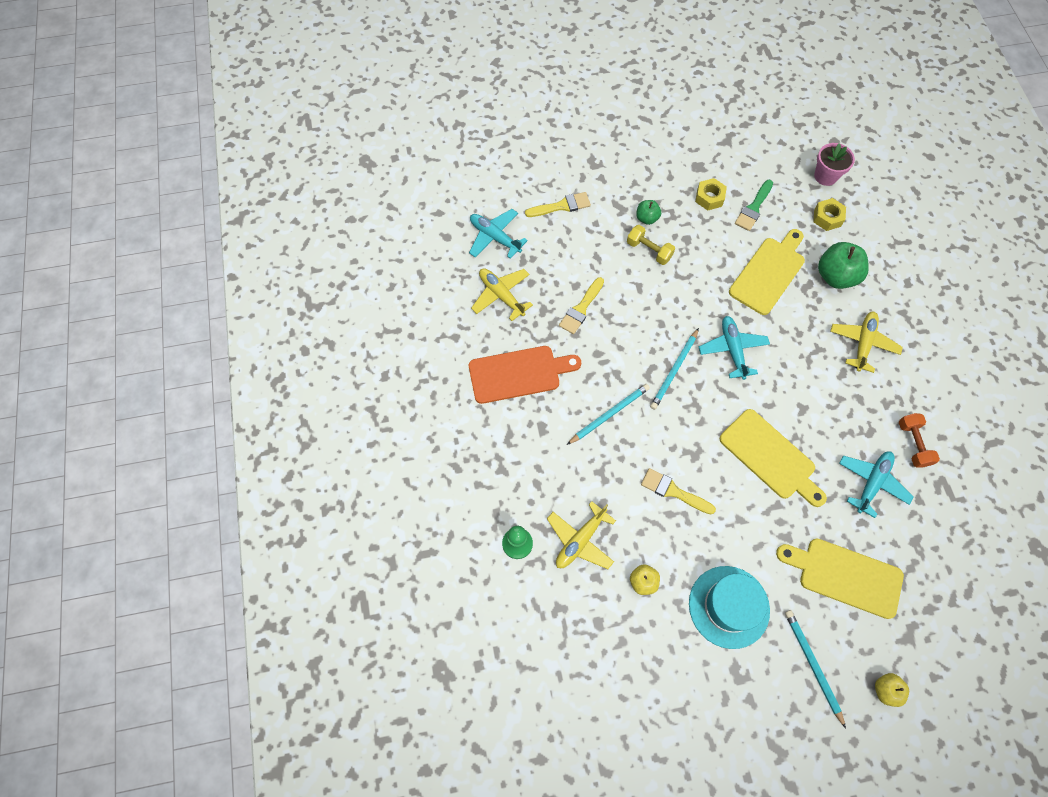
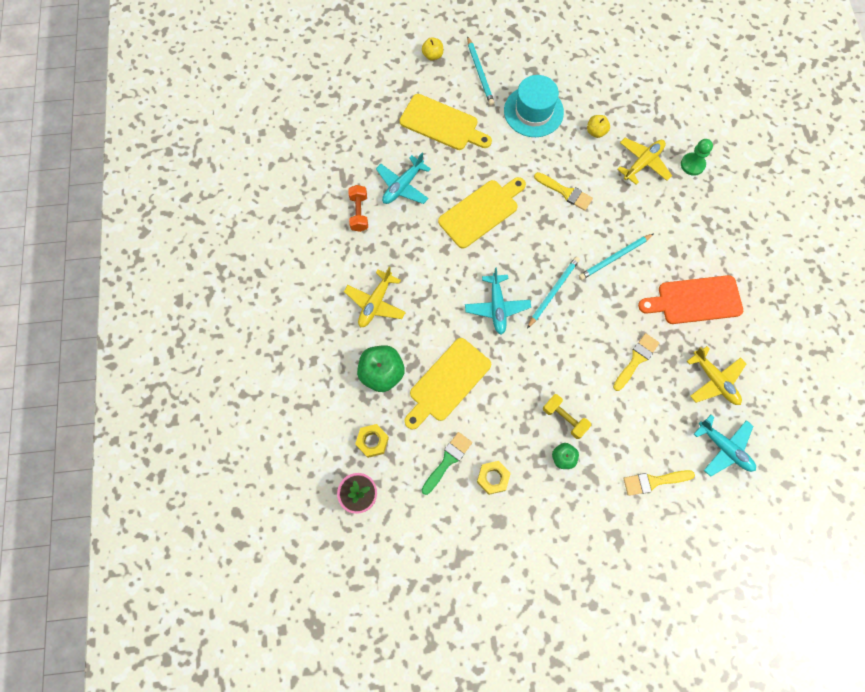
camera: 175 degrees left, 5 degrees up
(770, 457) = (481, 212): yellow cutting board -> yellow cutting board turned 90 degrees clockwise

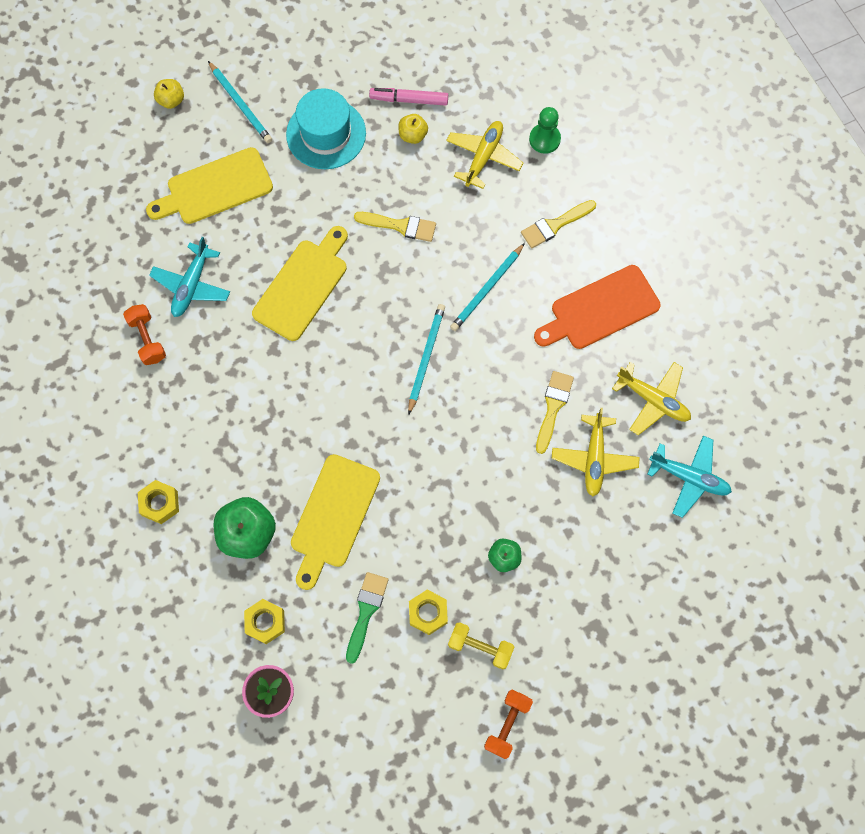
camera: 20 degrees left, 0 degrees up
(327, 330) = (160, 503): none -> yellow nut
(375, 303) = (209, 448): yellow plane -> yellow plane (594, 458)
(442, 124) = (215, 188): yellow cutting board -> yellow cutting board turned 150 degrees clockwise
(497, 307) = (363, 400): turquoise plane -> none
(524, 583) = (507, 724): none -> orange dumbbell
(564, 418) = (490, 509): yellow dumbbell -> yellow dumbbell (480, 647)
(601, 106) = (409, 100): none -> pink marker
(653, 481) = (619, 547): yellow brush -> yellow brush (555, 225)

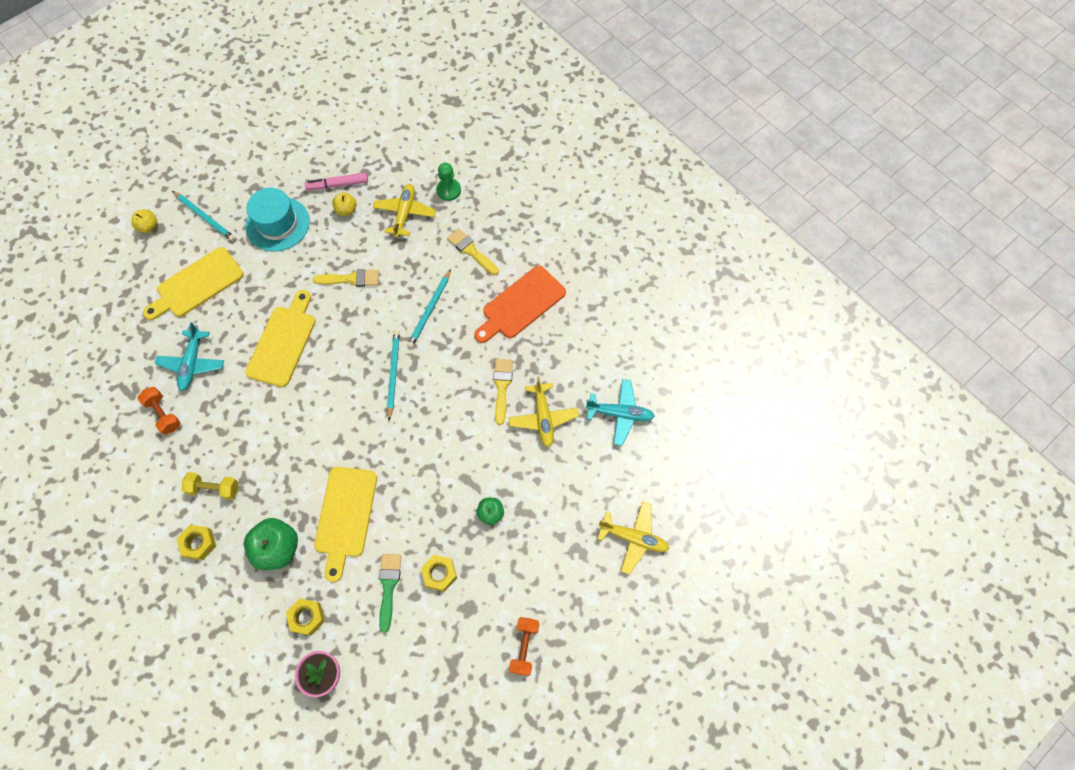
camera: 15 degrees left, 5 degrees down
(480, 647) = (488, 590): yellow dumbbell -> yellow dumbbell (214, 489)
(555, 225) = (471, 251): yellow brush -> yellow brush turned 90 degrees clockwise
(653, 400) = (577, 362): yellow plane -> yellow plane (633, 538)

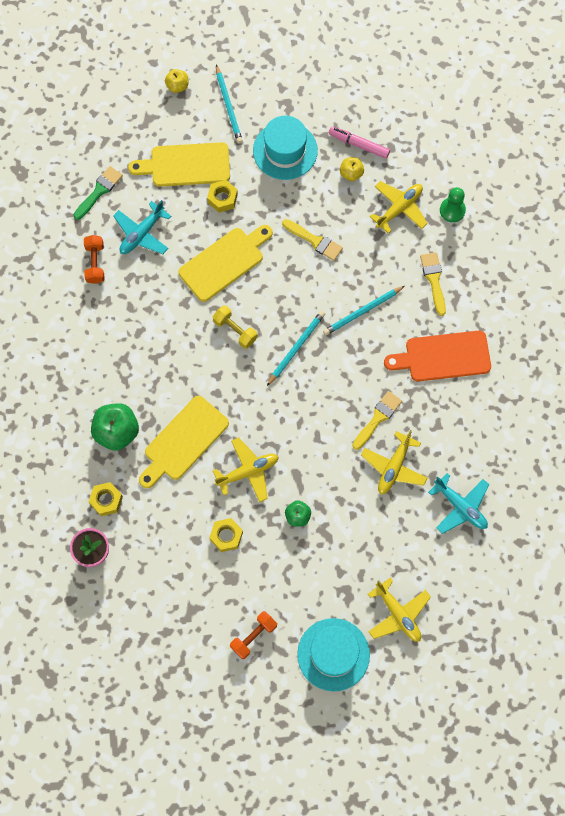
camera: 35 degrees right, 5 degrees up
(199, 543) = (61, 388): yellow nut -> yellow nut (222, 198)
(214, 489) = (98, 351): yellow dumbbell -> yellow dumbbell (235, 330)
(388, 586) = (181, 519): green brush -> green brush (99, 191)
(421, 504) = (248, 472): none -> yellow plane
(604, 612) = (333, 654): none -> turquoise hat

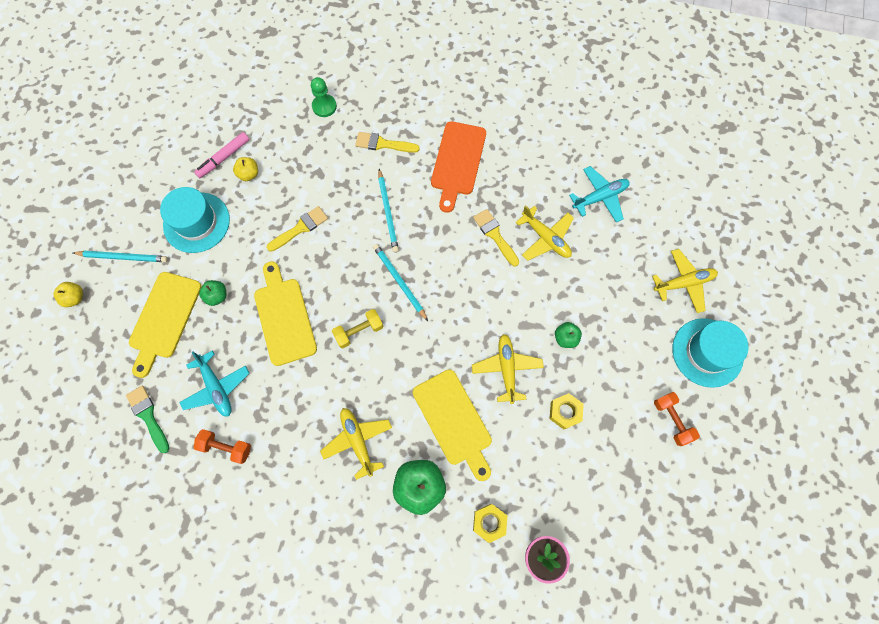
camera: 70 degrees left, 0 degrees up
(222, 198) = (217, 296): yellow nut -> green apple
(399, 208) = (302, 147): yellow plane -> yellow plane (357, 441)

